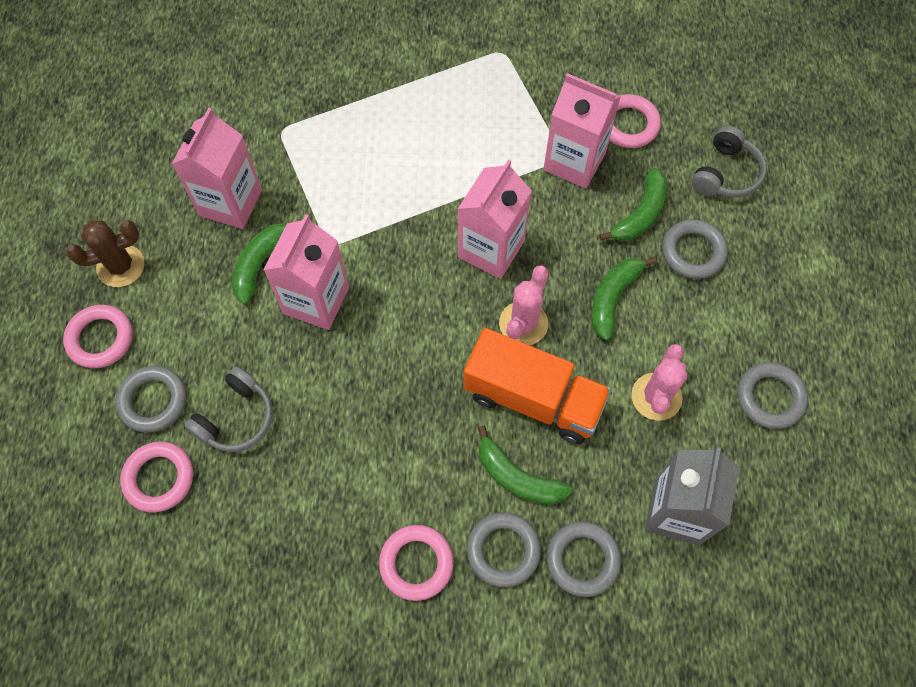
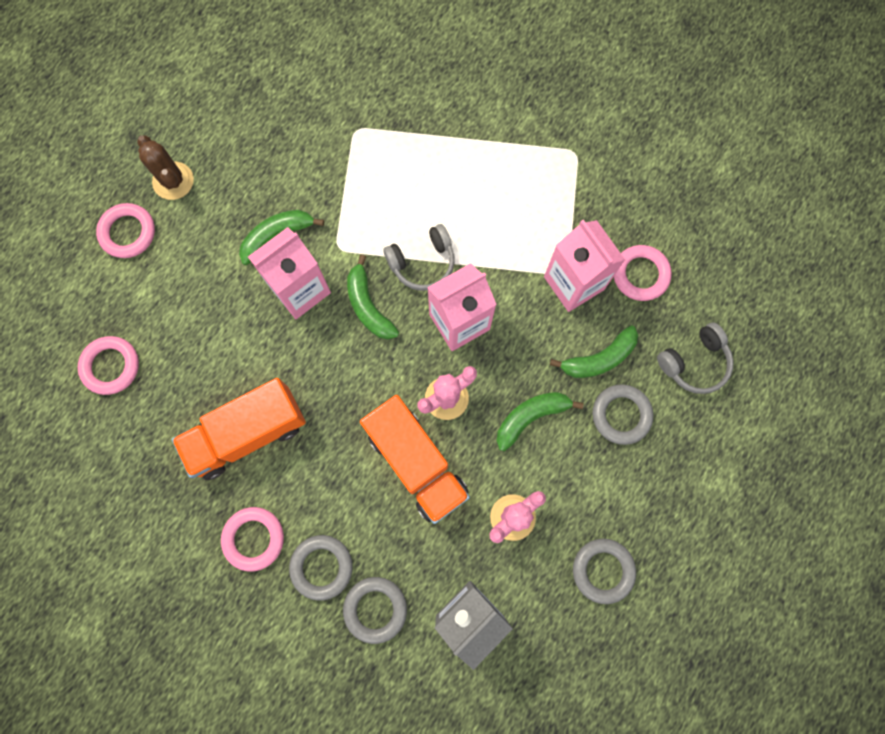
camera: 30 degrees right, 10 degrees up
(120, 266) = (173, 181): brown cactus -> brown cactus turned 45 degrees clockwise
(153, 401) = (139, 304): grey ring -> none
(231, 202) = (282, 172): pink carton -> none
(236, 418) = (189, 351): grey headphones -> grey headphones (422, 263)
(346, 464) = (247, 434): none -> orange truck
(517, 477) = (366, 517): green banana -> green banana (368, 306)

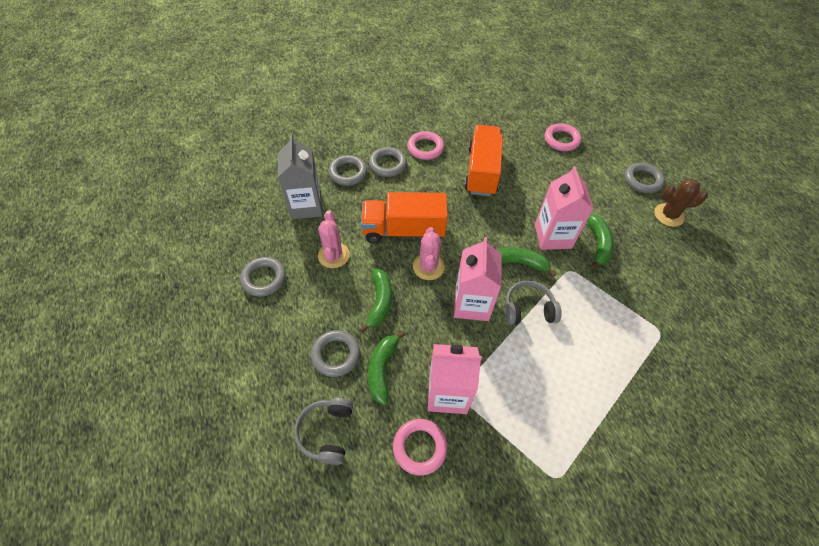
camera: 125 degrees right, 20 degrees down
(128, 232) = (642, 180): pink ring -> grey ring
(422, 263) = (528, 309): grey headphones -> grey headphones turned 75 degrees clockwise

